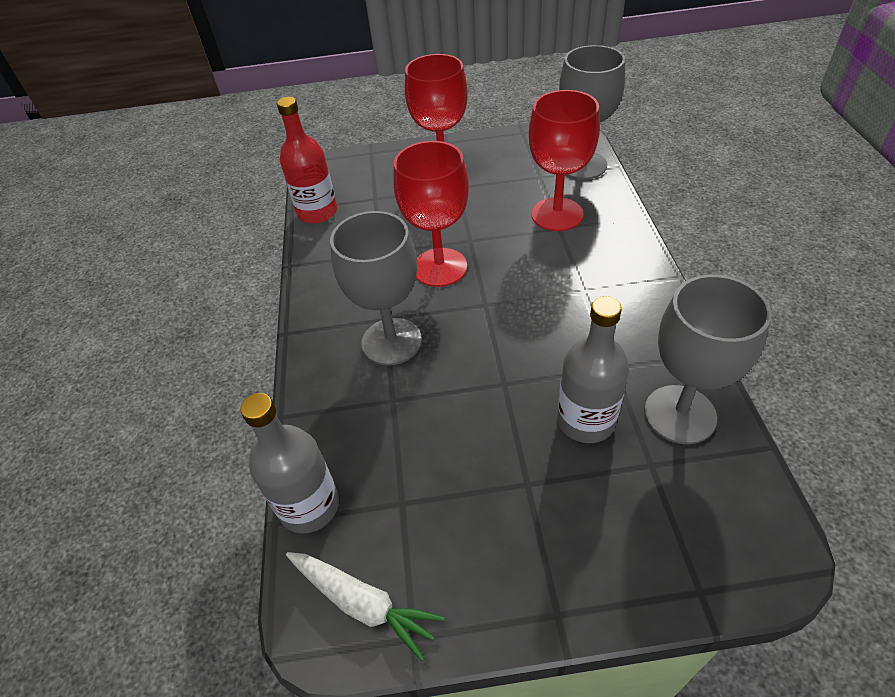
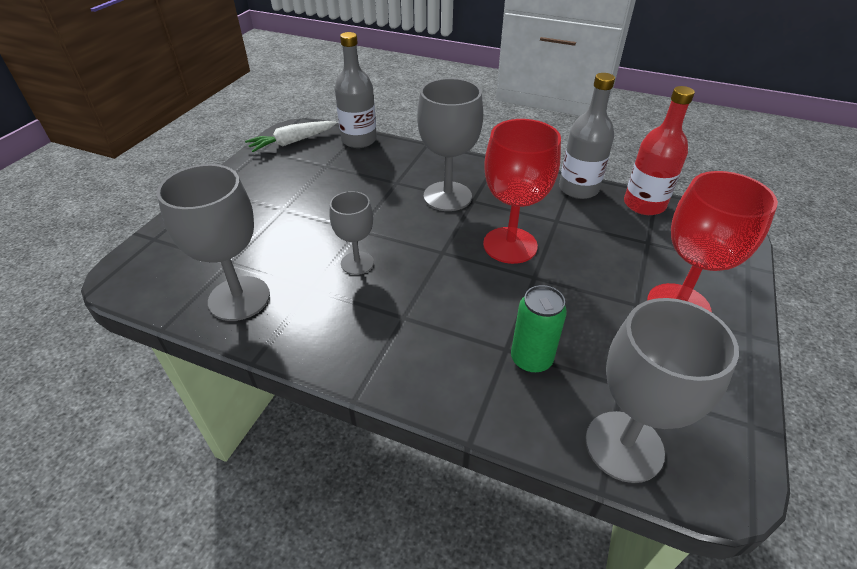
camera: 115 degrees right, 5 degrees down
(552, 355) = (357, 263): none -> grey goblet
(557, 214) = (531, 360): red goblet -> green can
(586, 420) = (290, 251): grey bottle -> grey bottle (578, 189)

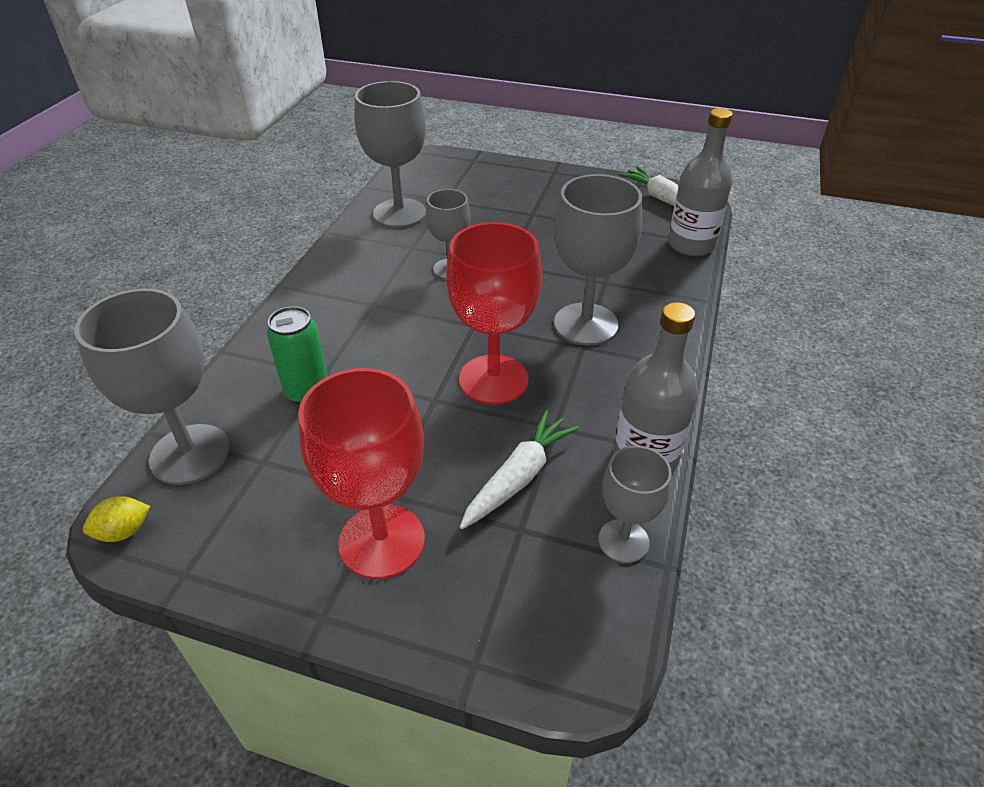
camera: 85 degrees right, 0 degrees up
(605, 239) = (519, 477): none -> white carrot
(644, 204) = (623, 541): red bottle -> grey goblet
(727, 485) = (124, 531): none -> yellow lemon

